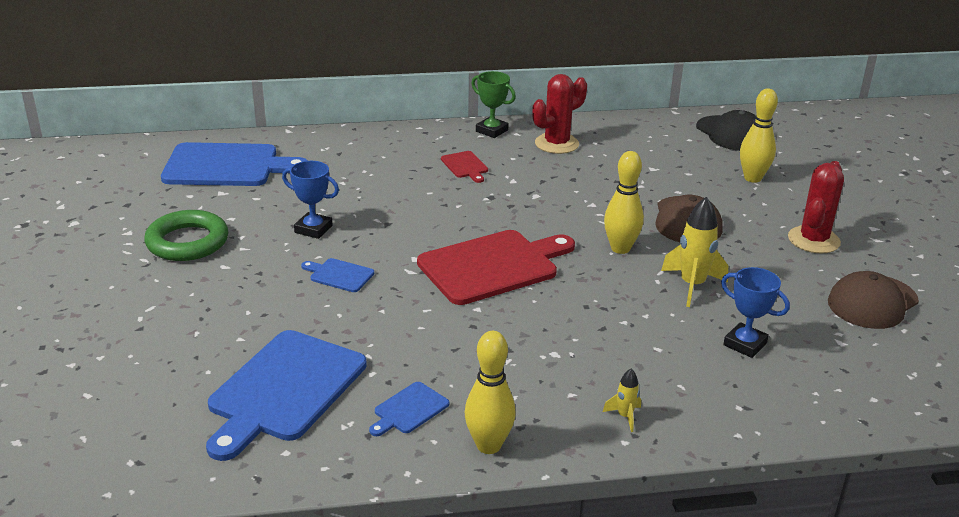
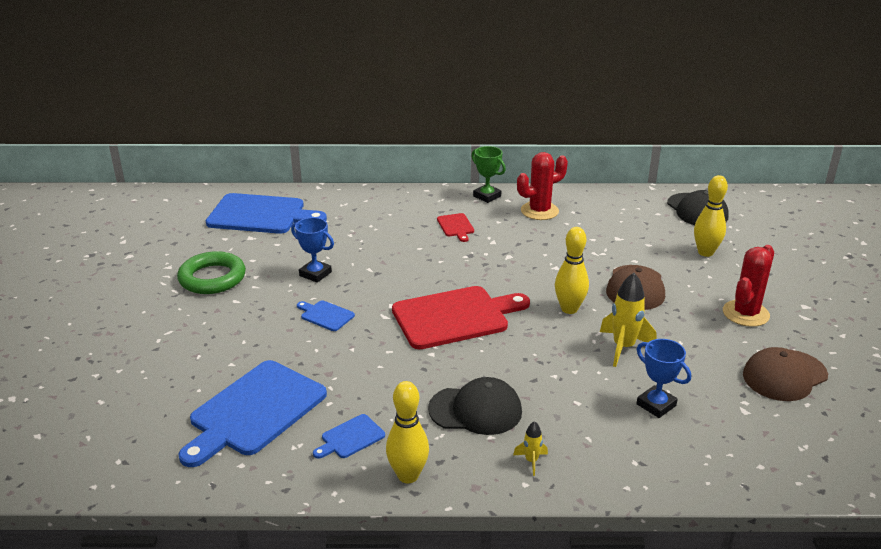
camera: 10 degrees right, 0 degrees up
(546, 367) = (475, 410): none -> black cap

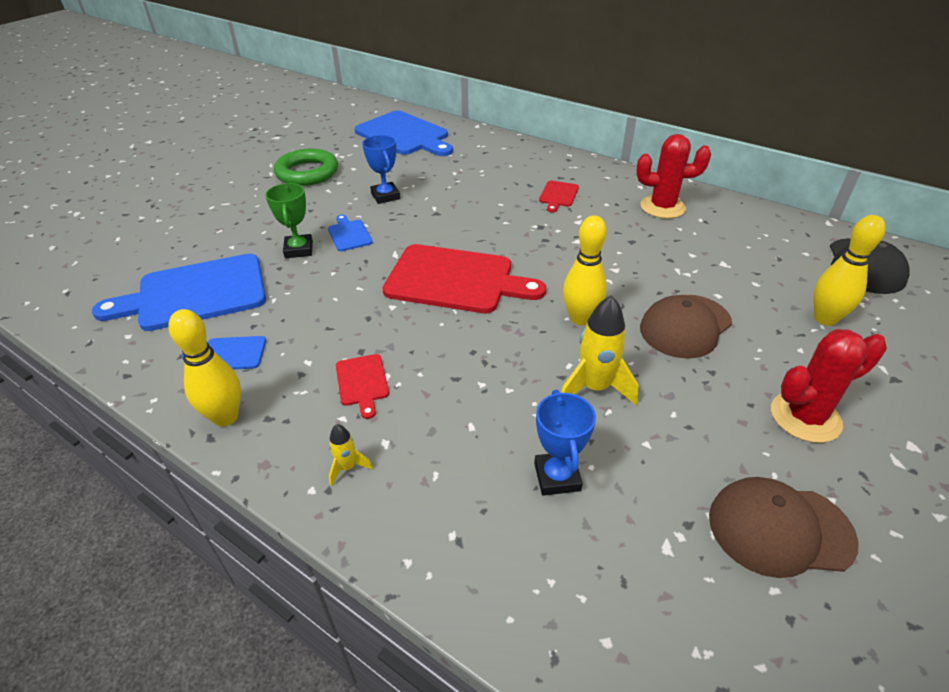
camera: 35 degrees right, 10 degrees up
(475, 410) = (362, 382): black cap -> red cutting board
(487, 196) = (622, 177): green trophy -> green trophy (299, 250)

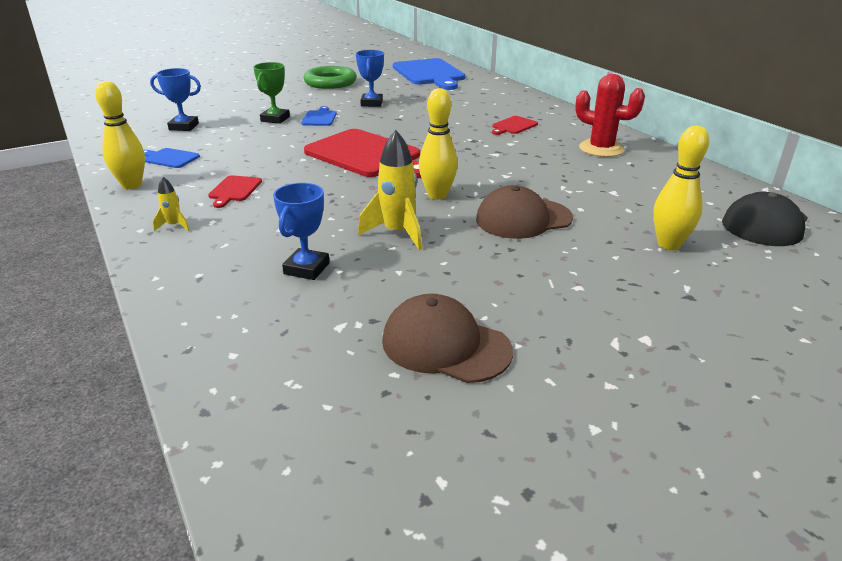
camera: 25 degrees right, 10 degrees down
(195, 293) = (184, 127): blue cutting board -> blue trophy
(805, 417) = (561, 294): red cactus -> none

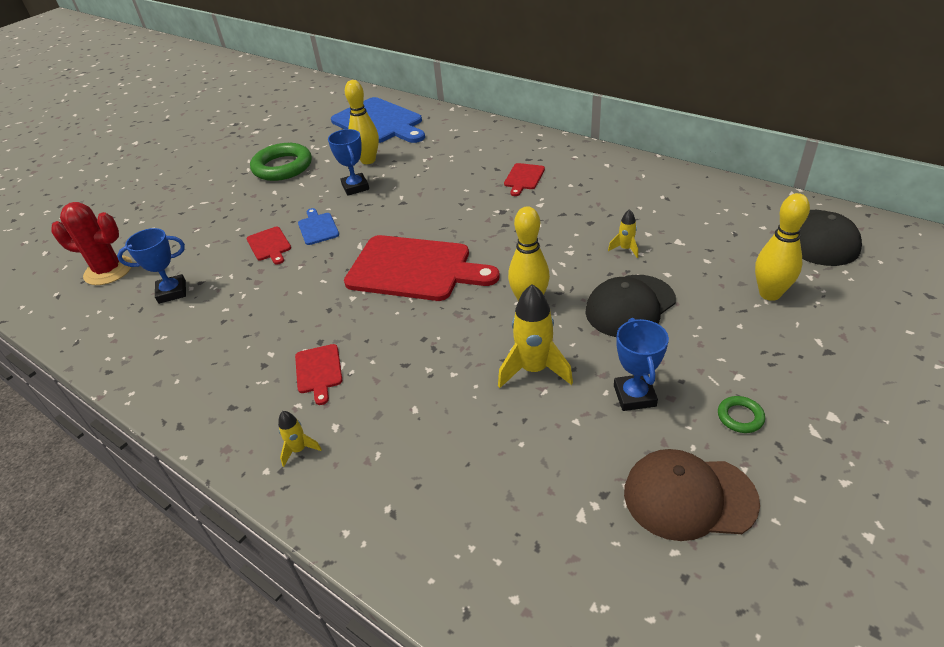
camera: 20 degrees left, 10 degrees up
(132, 185) = (194, 407): yellow bowling pin -> yellow bowling pin (368, 160)
(169, 158) = (200, 348): blue cutting board -> none
(275, 119) = (269, 245): green trophy -> red cutting board
(306, 268) = (488, 454): blue trophy -> blue trophy (634, 396)
(523, 219) = (630, 306): brown cap -> black cap
(550, 312) = (740, 417): none -> green ring
(558, 185) = (625, 249): none -> yellow rocket
(601, 149) = (626, 185): red cactus -> red cactus (108, 271)

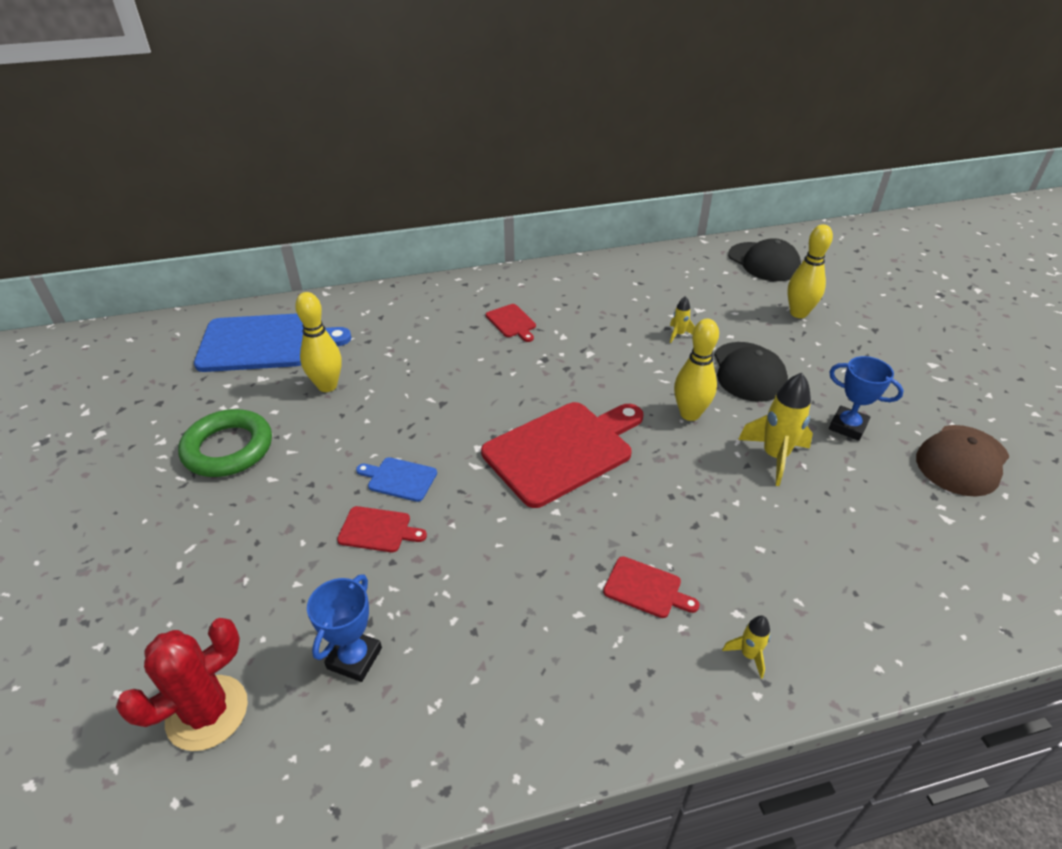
camera: 55 degrees left, 0 degrees up
(355, 187) = (364, 418): blue trophy -> none
(740, 417) = (905, 397): green ring -> none

